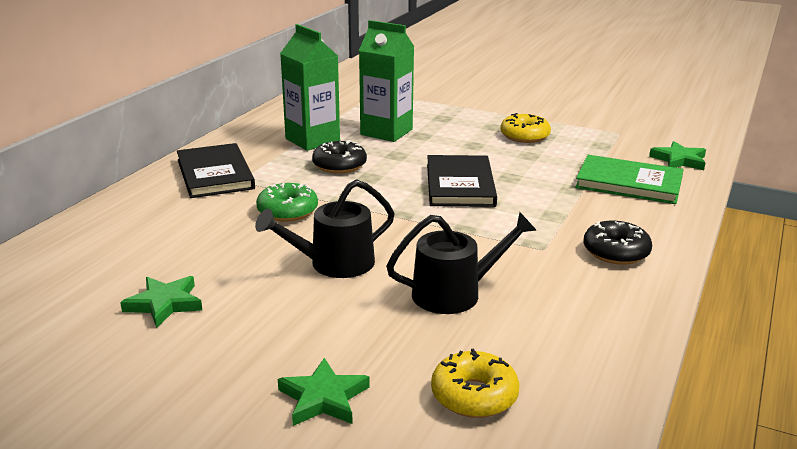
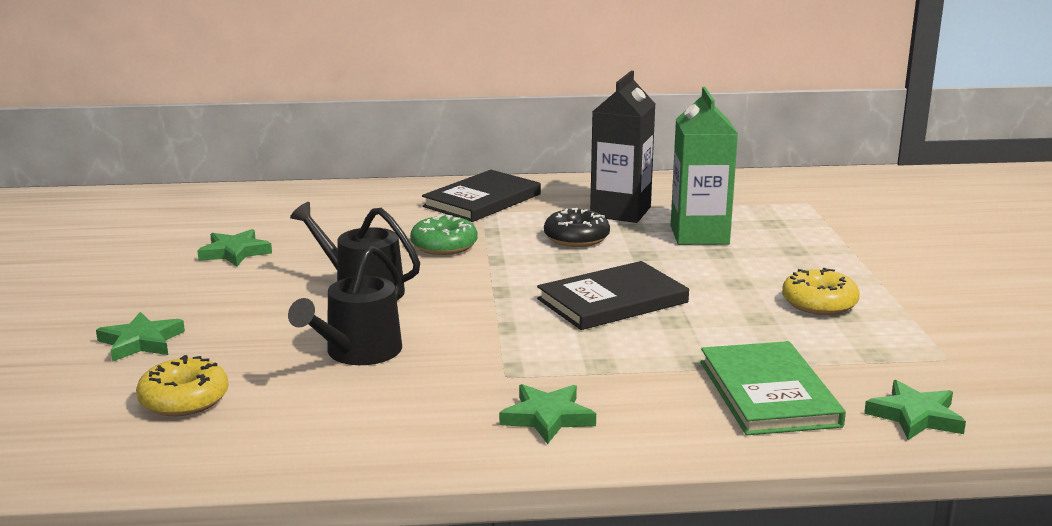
camera: 60 degrees right, 5 degrees down
(312, 140) = (620, 212): green carton -> black carton
(454, 293) = (358, 352): black watering can -> black watering can turned 75 degrees clockwise
(616, 252) = (547, 417): black donut -> green star

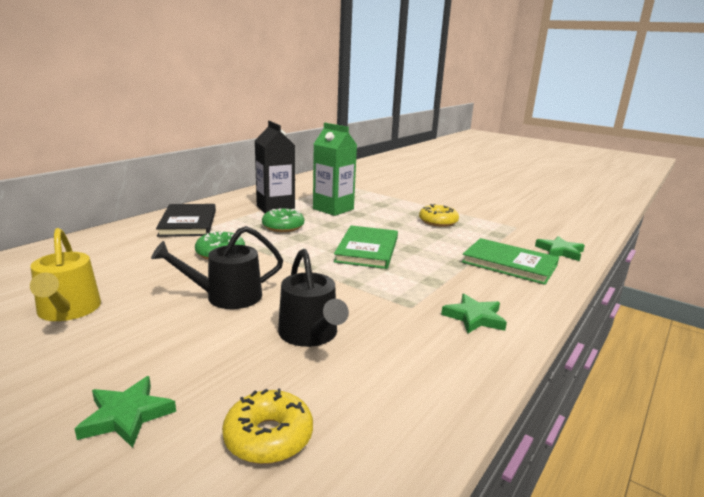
camera: 50 degrees left, 0 degrees up
(234, 252) = (68, 310): green star -> yellow watering can
(576, 238) = (283, 227): black donut -> green donut
(612, 301) = (367, 250): black book -> green book

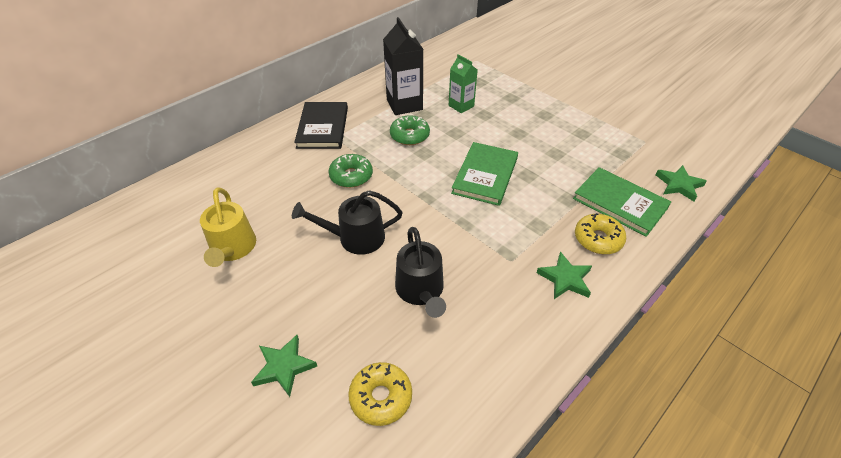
camera: 10 degrees right, 25 degrees up
(333, 209) = (461, 106): green carton -> green carton, size x0.63
(438, 222) = (564, 130): yellow donut -> yellow donut (598, 239)

